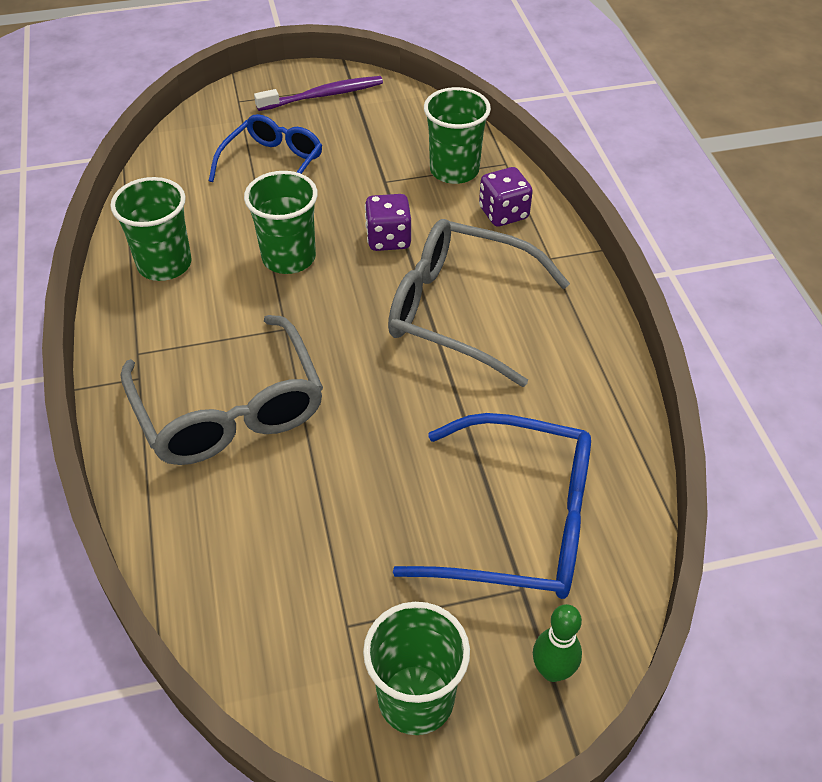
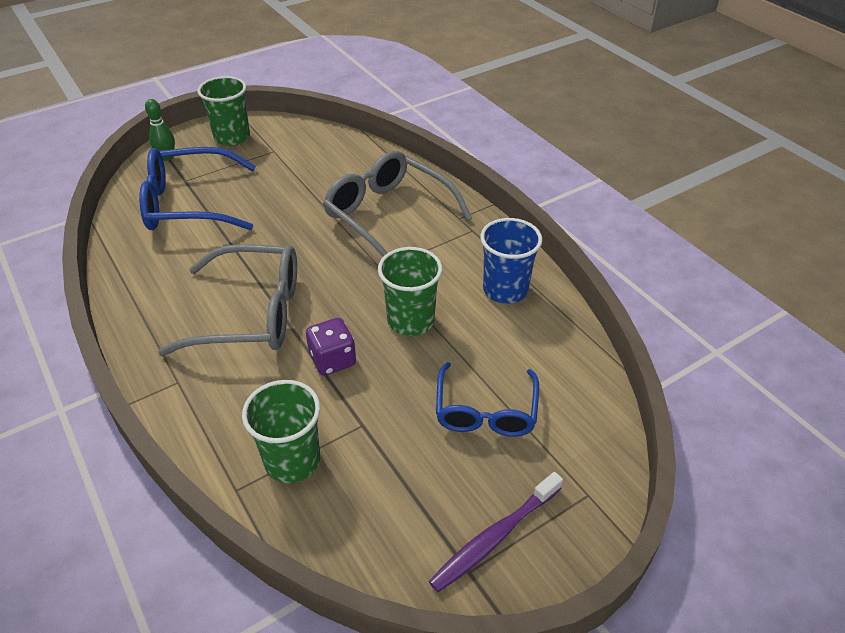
camera: 160 degrees right, 5 degrees down
(164, 264) = (505, 290): green cup -> blue cup
(503, 213) = (228, 418): purple dice -> none

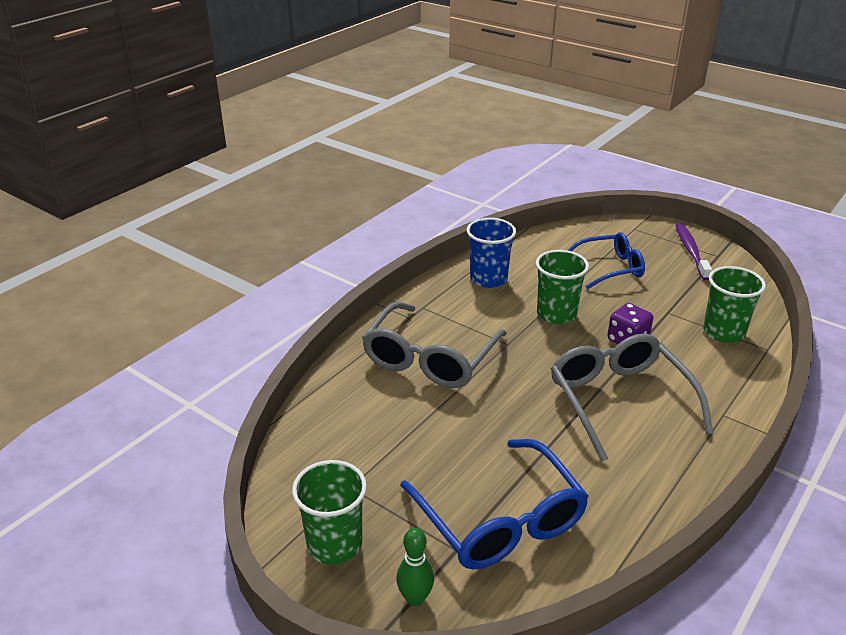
camera: 110 degrees left, 10 degrees down
(494, 537) = (691, 251): purple toothbrush -> purple toothbrush turned 120 degrees counterclockwise

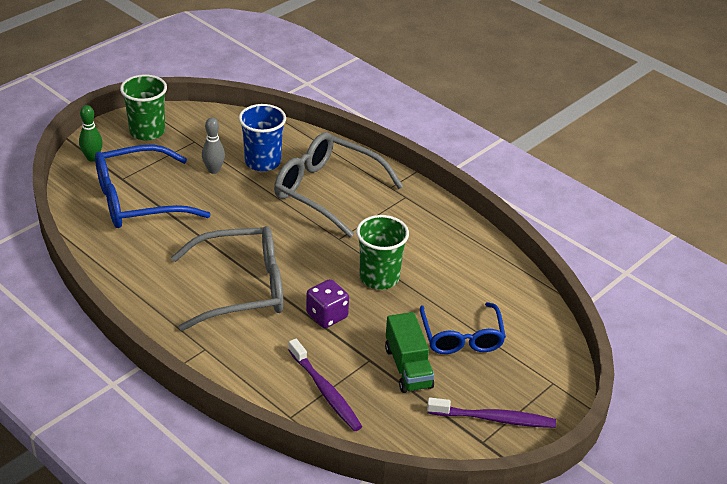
camera: 95 degrees right, 5 degrees up
(413, 456) = (214, 170): none -> grey bowling pin
(488, 279) = (449, 244): blue cup -> blue cup (263, 162)
(663, 292) = (408, 367): none -> green truck
(723, 332) = (325, 391): green cup -> purple toothbrush

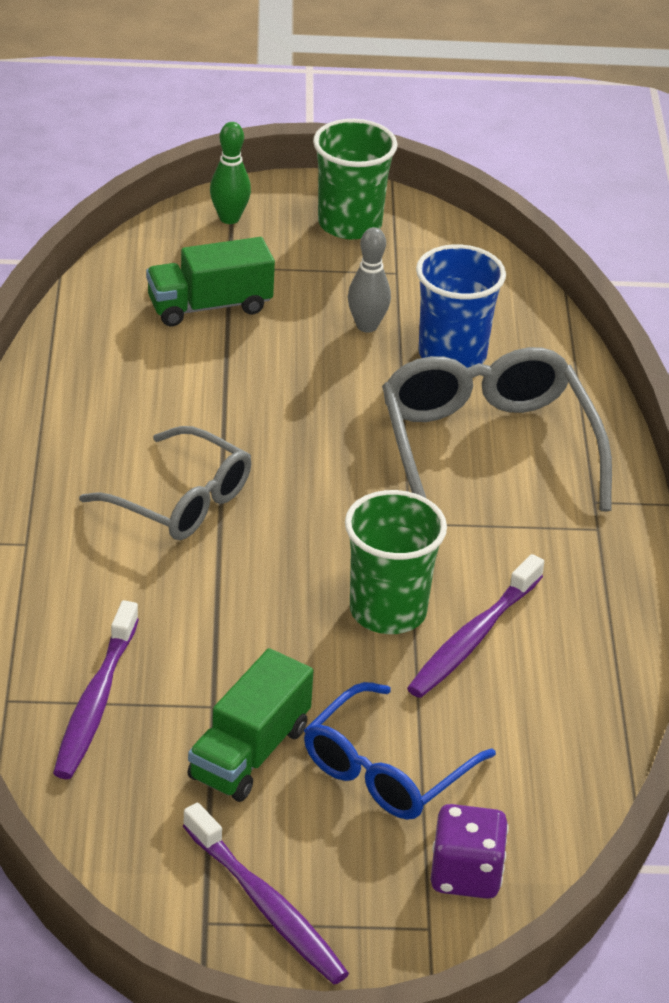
camera: 45 degrees right, 0 degrees up
(138, 200) = (209, 306): blue glasses -> green truck
(242, 288) = (181, 501): grey glasses -> grey glasses, size x0.66
(327, 316) = (239, 611): purple dice -> purple dice (466, 875)
(421, 267) = (473, 638): none -> purple toothbrush

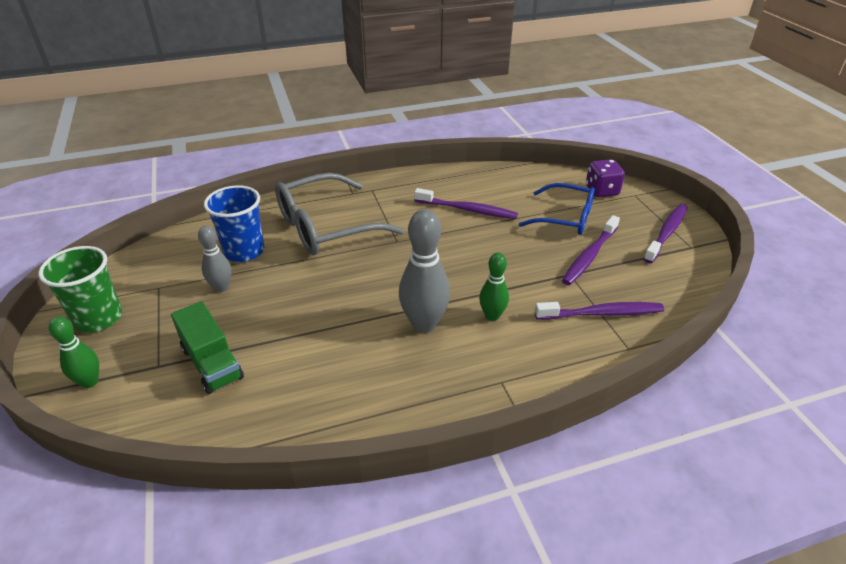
camera: 105 degrees left, 0 degrees up
(159, 576) = (492, 316): none -> green bowling pin
(181, 501) = (424, 324): grey glasses -> grey bowling pin
(249, 753) = (589, 256): green truck -> purple toothbrush
(388, 611) = (466, 235): green cup -> none

